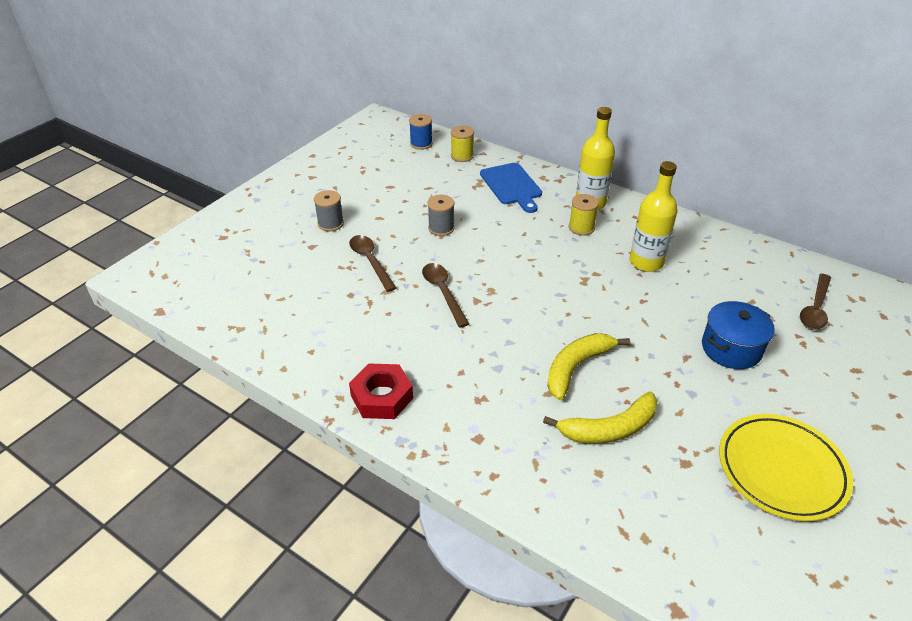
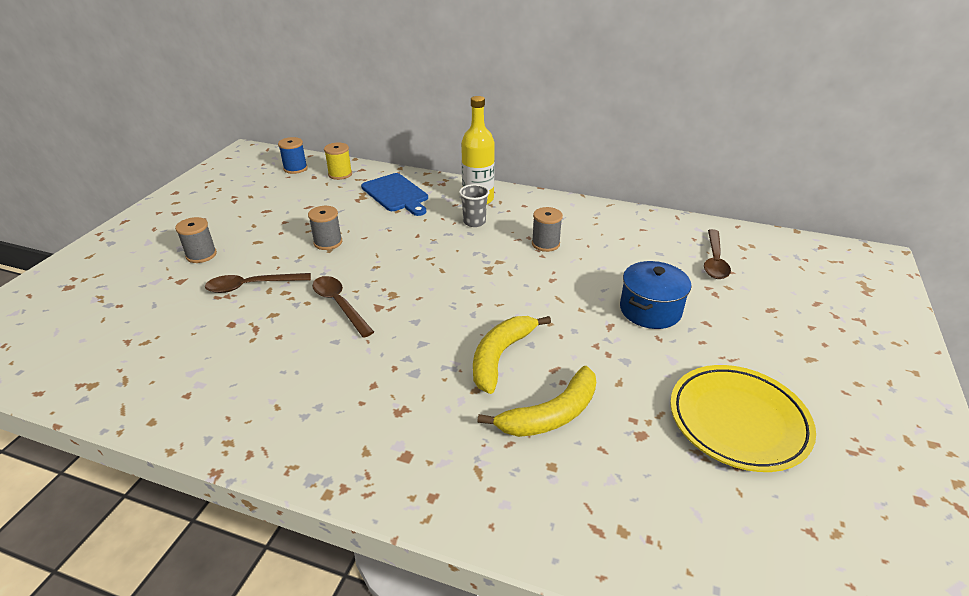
camera: 15 degrees left, 5 degrees down
(370, 261) = (252, 286): brown spoon -> brown spoon turned 60 degrees counterclockwise
(382, 397) = (281, 431): red nut -> none
(581, 228) = (474, 222): yellow spool -> grey cup
(646, 262) = (545, 244): yellow bottle -> grey spool

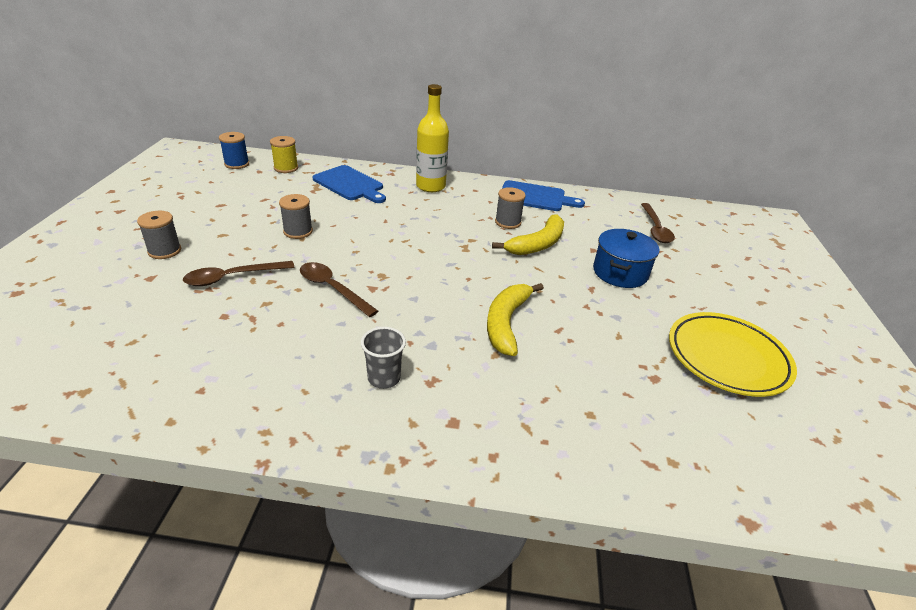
camera: 15 degrees left, 0 degrees up
(474, 222) = (435, 206): grey cup -> grey cup (384, 378)
(550, 414) = (571, 369): yellow banana -> yellow banana (537, 244)
(588, 216) = (535, 197): none -> blue cutting board

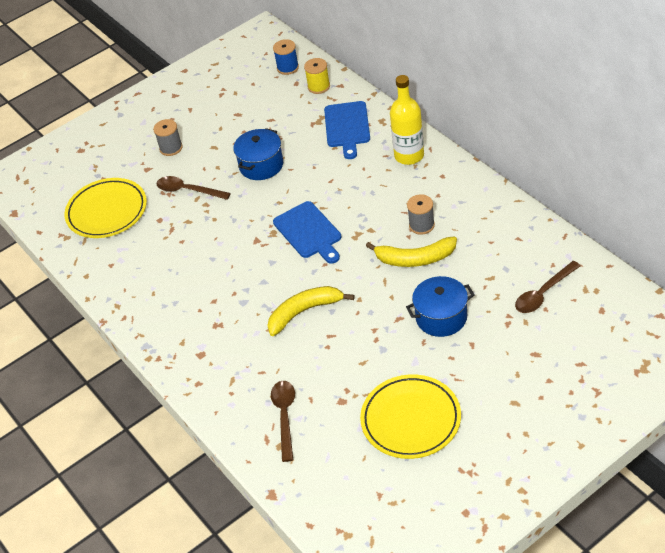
camera: 55 degrees right, 10 degrees up
(131, 337) = (107, 212): none -> yellow plate
(298, 231) = (261, 165): grey spool -> blue pot
(332, 289) = (233, 229): brown spoon -> brown spoon (285, 416)
(384, 378) = (196, 308): grey cup -> none
(535, 197) = (485, 207): blue cutting board -> blue cutting board (309, 232)

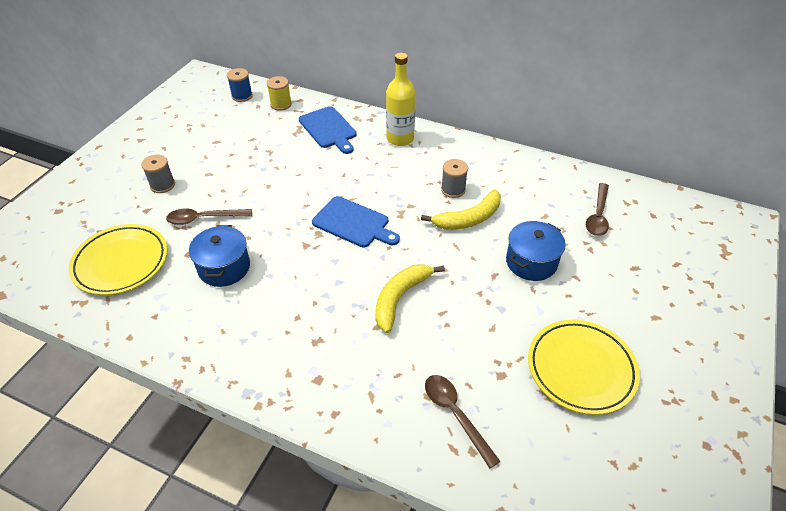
camera: 35 degrees left, 0 degrees up
(261, 165) = (267, 178): blue pot -> blue pot (224, 267)

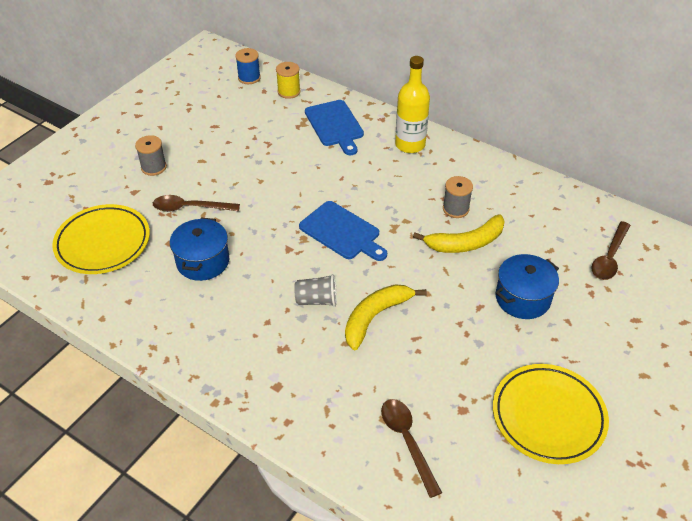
camera: 10 degrees right, 0 degrees up
(341, 290) = (317, 300): none -> grey cup

